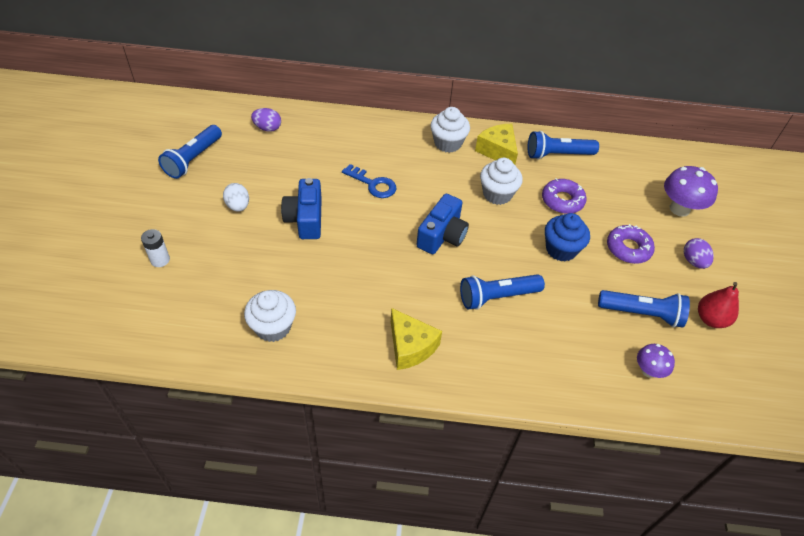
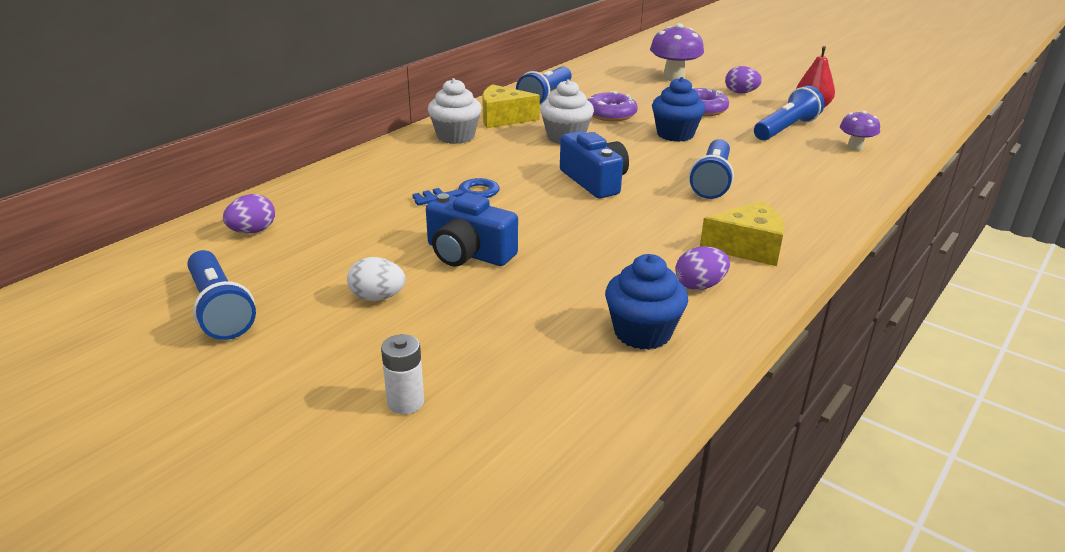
camera: 55 degrees left, 20 degrees down
(273, 327) = (642, 333): white cupcake -> blue cupcake
(343, 337) = (699, 285): none -> purple egg

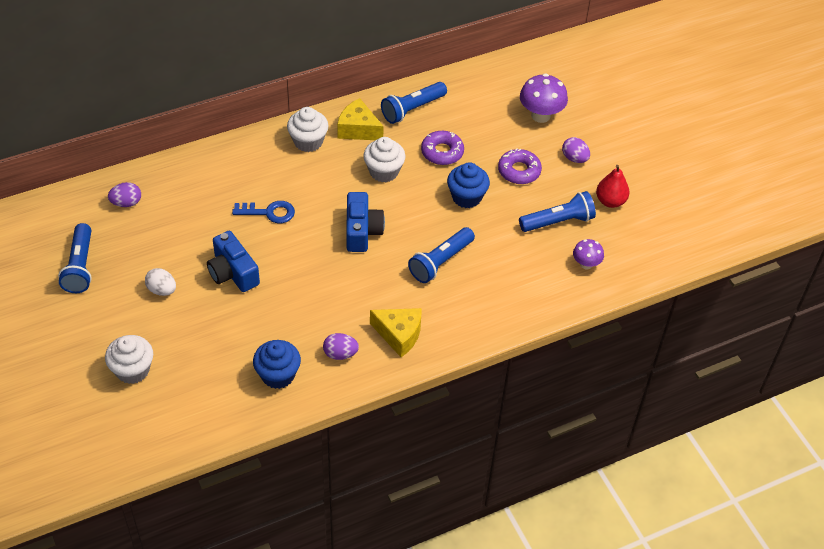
camera: 25 degrees right, 20 degrees up
(405, 402) = (132, 370): white battery -> white cupcake

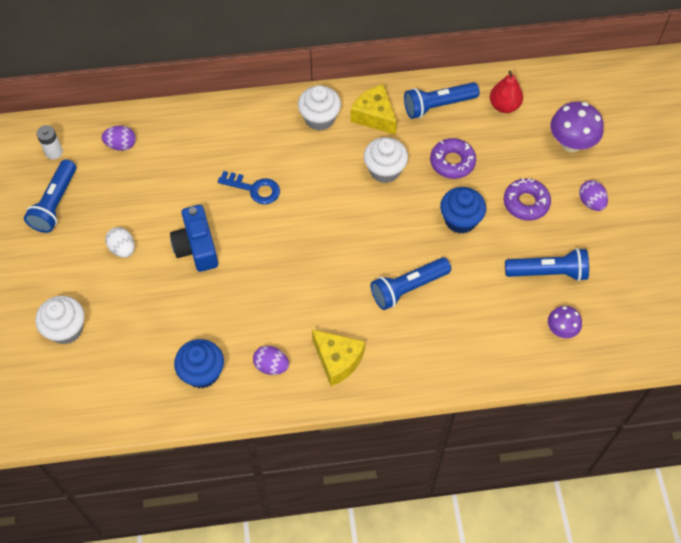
camera: 20 degrees right, 10 degrees up
(61, 223) = (54, 152): none -> white battery
(362, 231) = (339, 232): blue camera -> none
(610, 201) = (613, 262): red pear -> red pear (504, 106)

